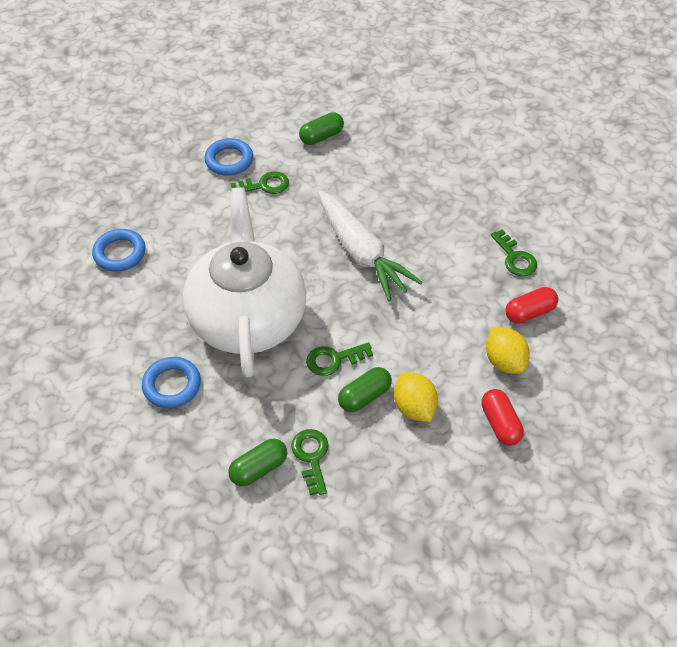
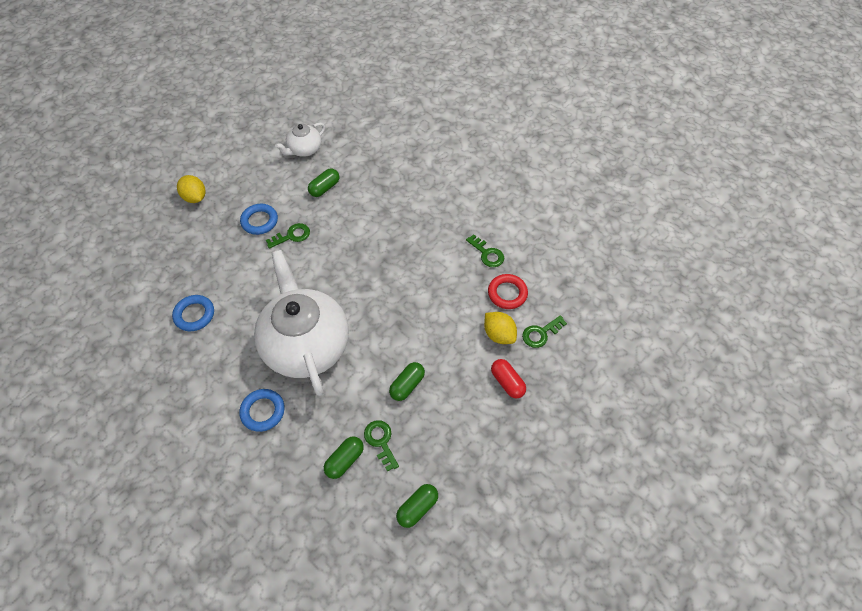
camera: 15 degrees left, 5 degrees up
(308, 86) = (304, 149): none -> white teapot
(333, 359) = (378, 362): green key -> green key (540, 333)
(337, 550) = (417, 508): none -> green capsule
(361, 253) = (377, 274): white carrot -> none
(414, 407) = (444, 385): yellow lemon -> yellow lemon (195, 197)
(529, 312) = (507, 293): red capsule -> red ring

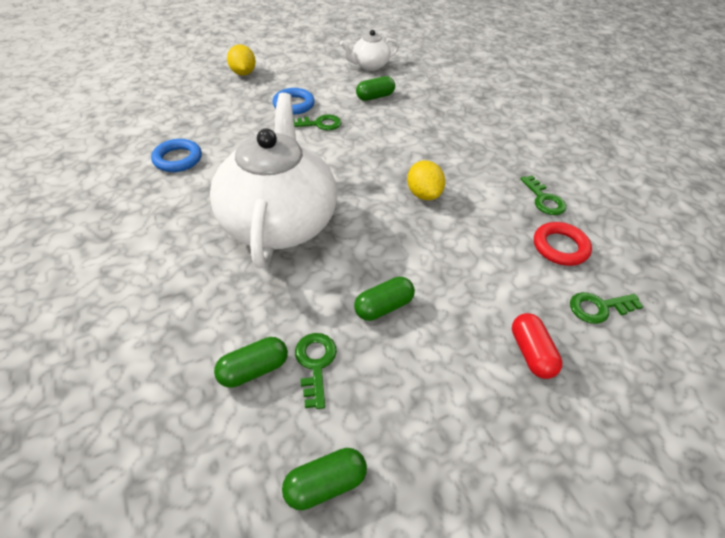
camera: 20 degrees right, 10 degrees down
(263, 411) = (187, 273): blue ring -> none
(499, 334) = (535, 289): yellow lemon -> yellow lemon (423, 194)

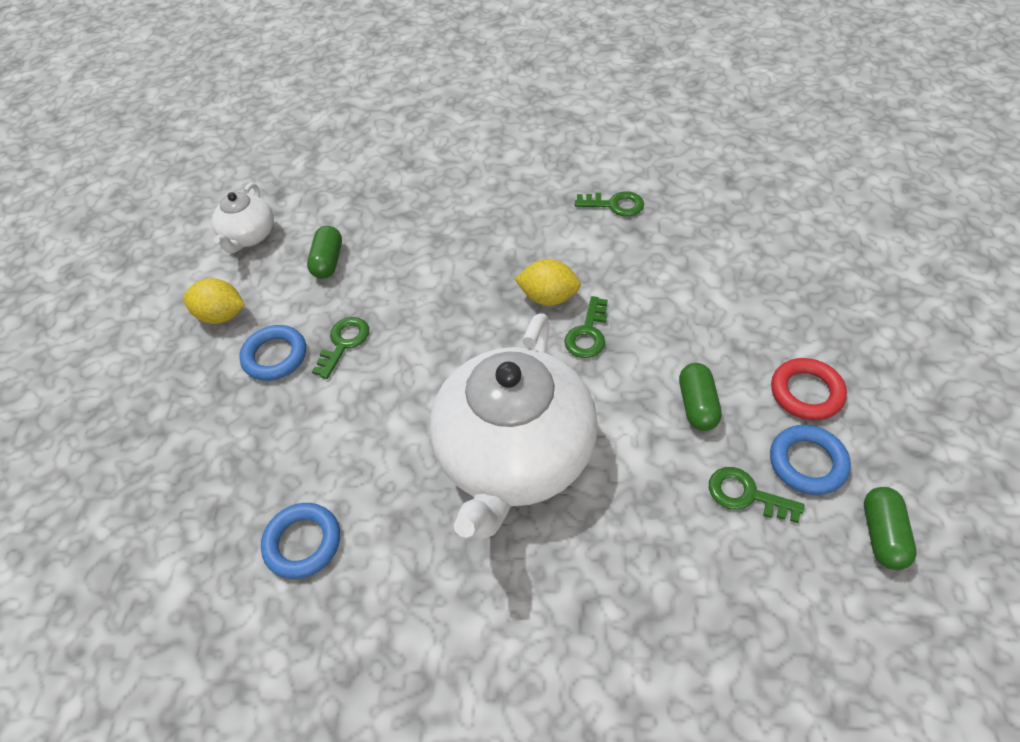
camera: 55 degrees left, 5 degrees up
(243, 73) = (136, 391): yellow lemon -> yellow lemon (221, 315)
(254, 369) = (732, 556): green capsule -> none
(279, 222) = (515, 456): white teapot -> white teapot turned 105 degrees counterclockwise
(371, 401) = (807, 463): none -> blue ring
(531, 353) = (799, 316): red capsule -> none
(560, 247) = (685, 229): red ring -> red ring (806, 392)
(598, 308) = (769, 243): green key -> green key (588, 334)

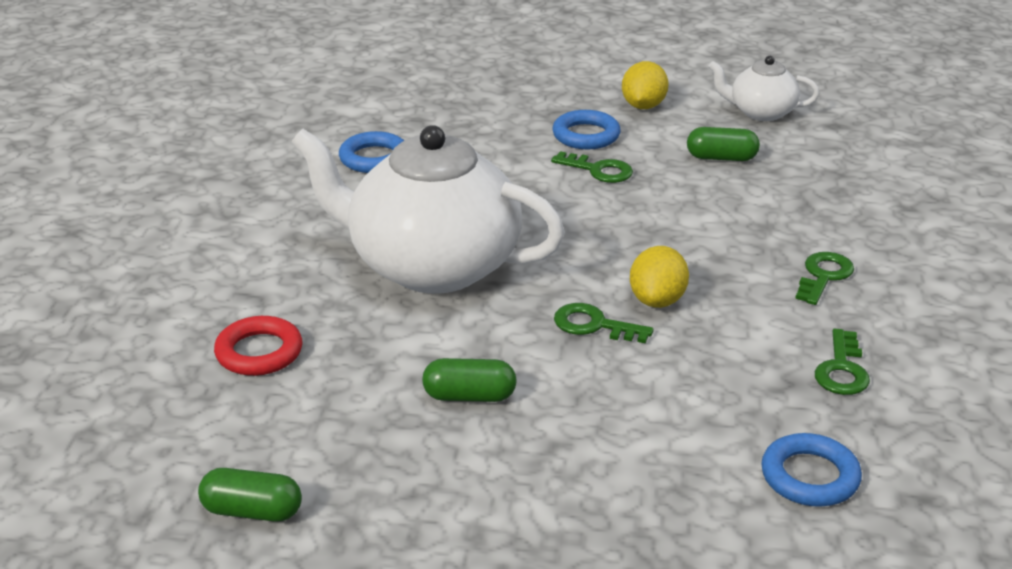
camera: 90 degrees right, 20 degrees down
(746, 495) = (338, 414): green key -> green key (824, 276)
(806, 392) = (469, 493): red ring -> red ring (259, 352)
(807, 463) = (365, 471): blue ring -> blue ring (809, 476)

